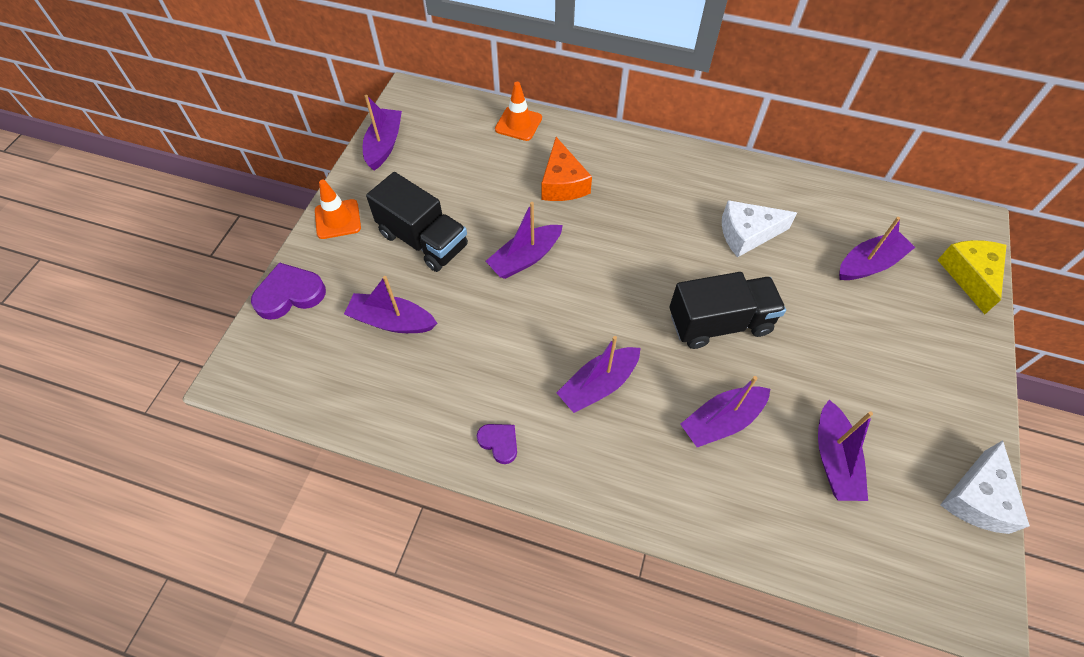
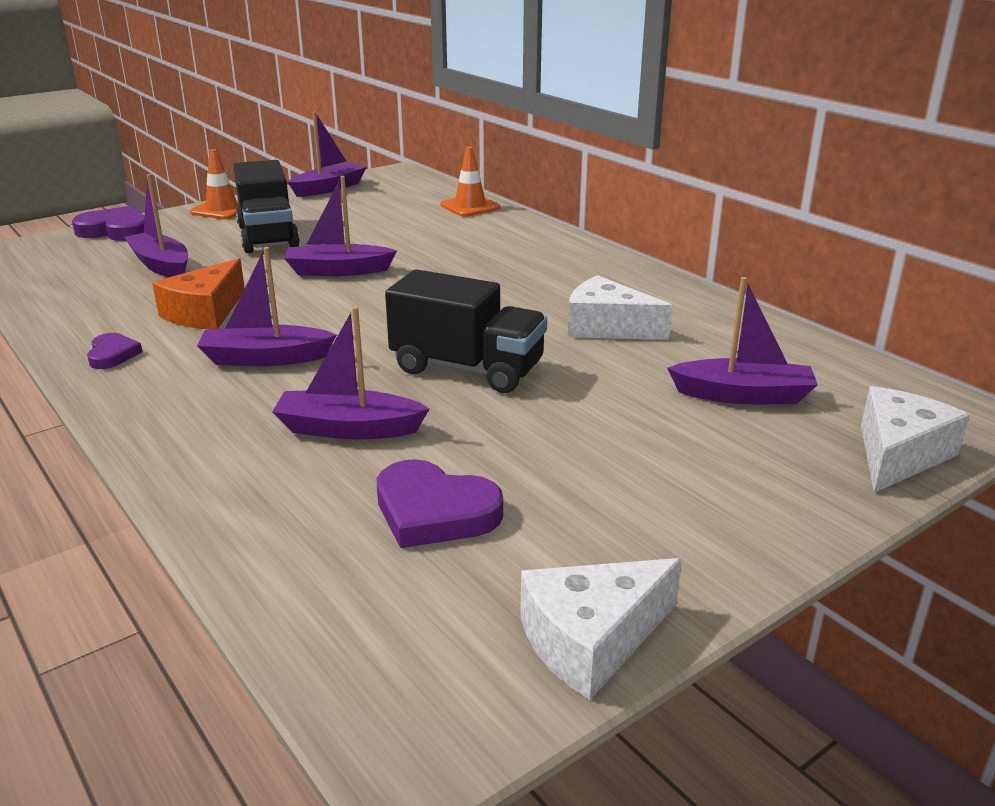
camera: 35 degrees right, 30 degrees down
(562, 183) = (453, 244): orange cheese -> orange cheese (205, 312)
(834, 459) = (434, 511): purple boat -> purple heart
(970, 275) = (898, 454): yellow cheese -> white cheese

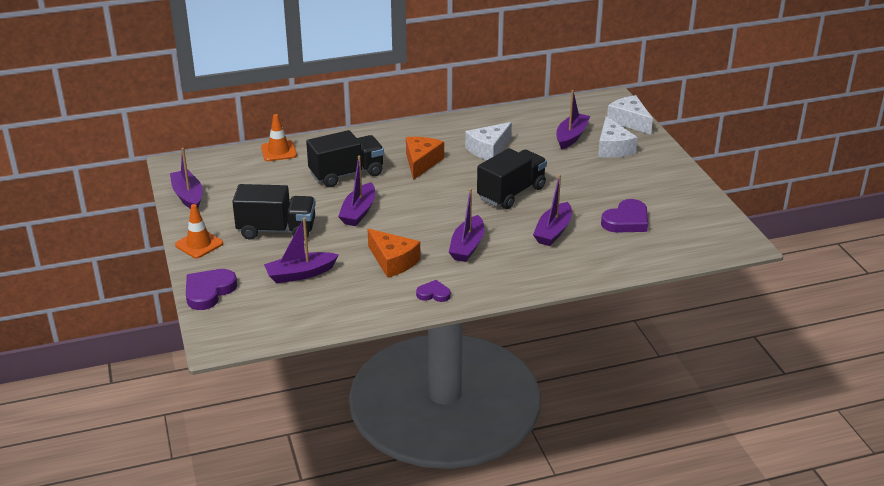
camera: 70 degrees left, 5 degrees up
(439, 248) = (346, 174): none -> black truck
(513, 286) = (421, 163): none -> orange cheese
(591, 640) = (708, 205): white cheese -> white cheese (613, 148)

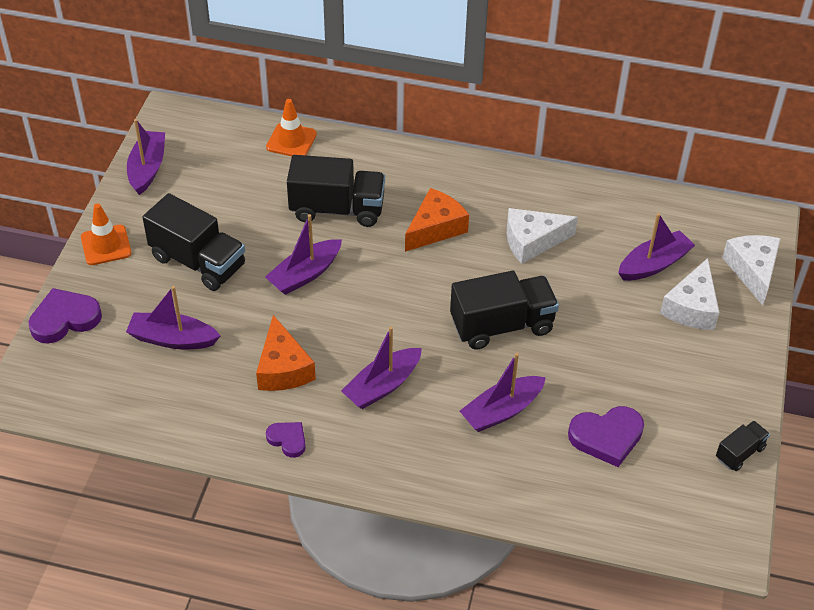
camera: 30 degrees right, 15 degrees up
(706, 201) = (739, 453): none -> black truck

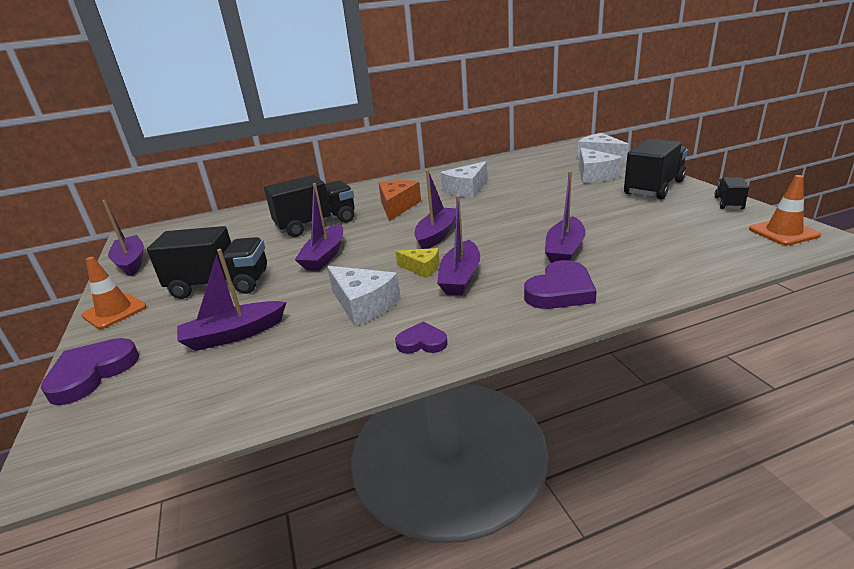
camera: 30 degrees left, 20 degrees down
(283, 368) = (363, 305): orange cheese -> white cheese
(291, 141) = (249, 214): orange traffic cone -> orange traffic cone (783, 232)
(365, 351) = (422, 268): none -> yellow cheese
(502, 325) = (501, 220): black truck -> black truck (653, 188)
(606, 437) = (649, 230): purple heart -> purple heart (560, 291)
(653, 264) = (547, 172): purple boat -> purple boat (437, 235)

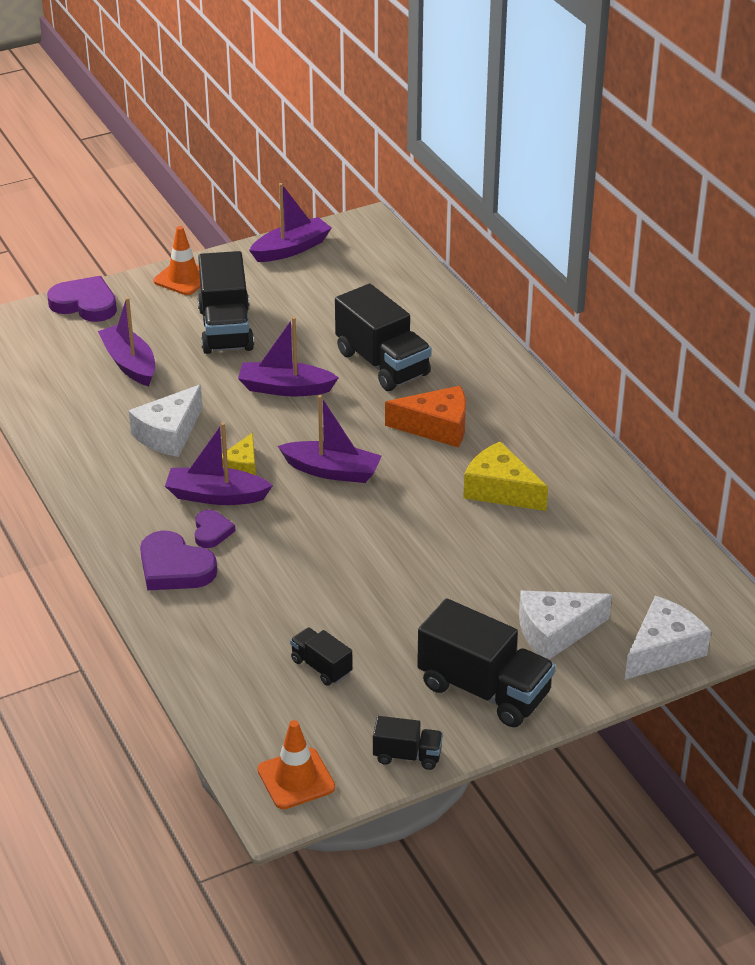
camera: 80 degrees right, 10 degrees up
(422, 342) = (98, 478): purple heart -> purple heart (212, 531)
(466, 190) = (500, 490): white cheese -> yellow cheese
(564, 250) = (272, 577): purple boat -> none
(659, 230) = (321, 667): none -> black truck

